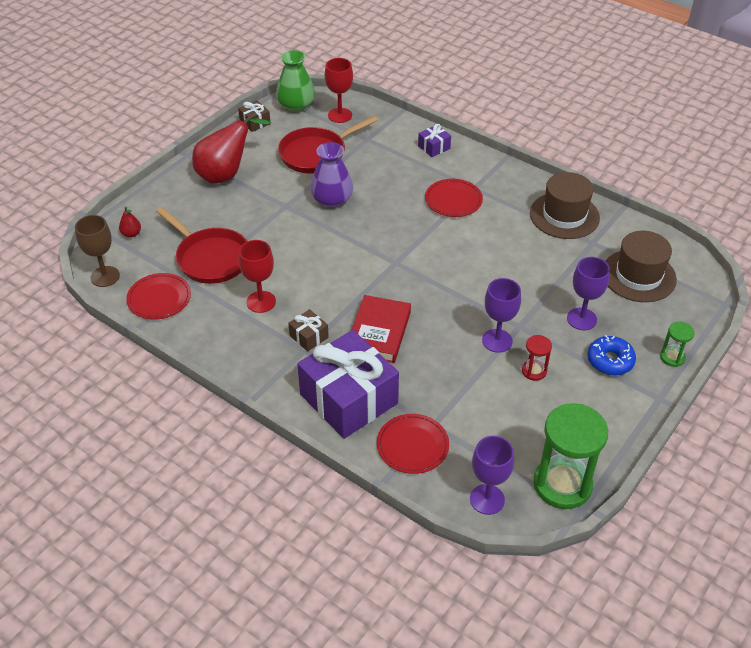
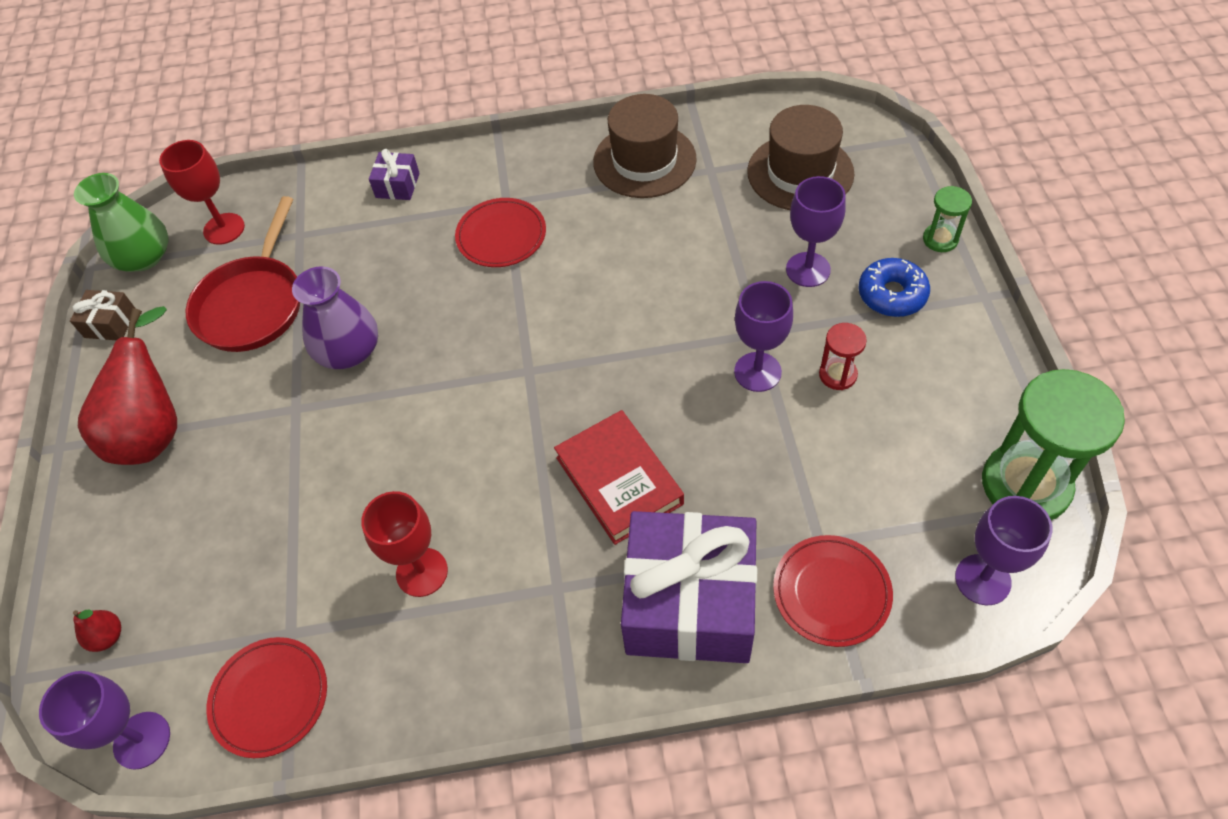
camera: 40 degrees left, 10 degrees up
(105, 276) = (142, 740): brown goblet -> purple goblet
(210, 258) = (276, 571): red pan -> none
(309, 336) = (541, 564): brown gift -> none

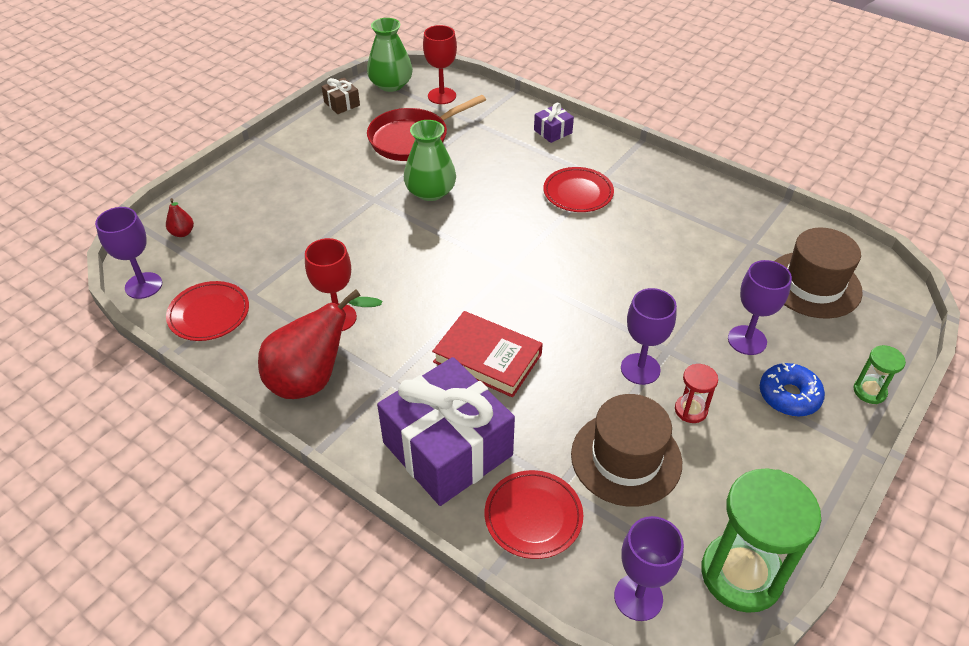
camera: 40 degrees right, 10 degrees down
(155, 429) = (304, 162): red pear -> red pear (313, 378)
(348, 351) = (430, 191): purple vase -> green vase
(619, 480) = (487, 358): red book -> red book turned 75 degrees counterclockwise
(644, 160) = (714, 211): brown hat -> brown hat (626, 458)

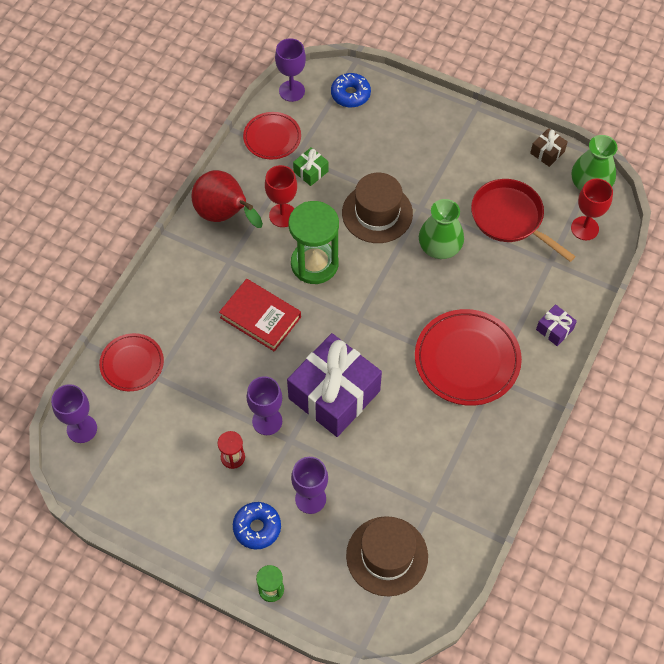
camera: 80 degrees right, 15 degrees up
(182, 233) = (350, 94): red pear -> blue donut
(281, 283) = (311, 171): none -> green gift
(447, 449) = (177, 306): purple gift -> purple gift (334, 394)
(487, 358) = (260, 317): red book -> red book turned 75 degrees counterclockwise
(578, 193) = (467, 359): red plate -> red plate, size x1.66
(626, 458) = (184, 416): brown hat -> brown hat (377, 213)
(741, 574) = (103, 489): green hourglass -> green hourglass (314, 264)

